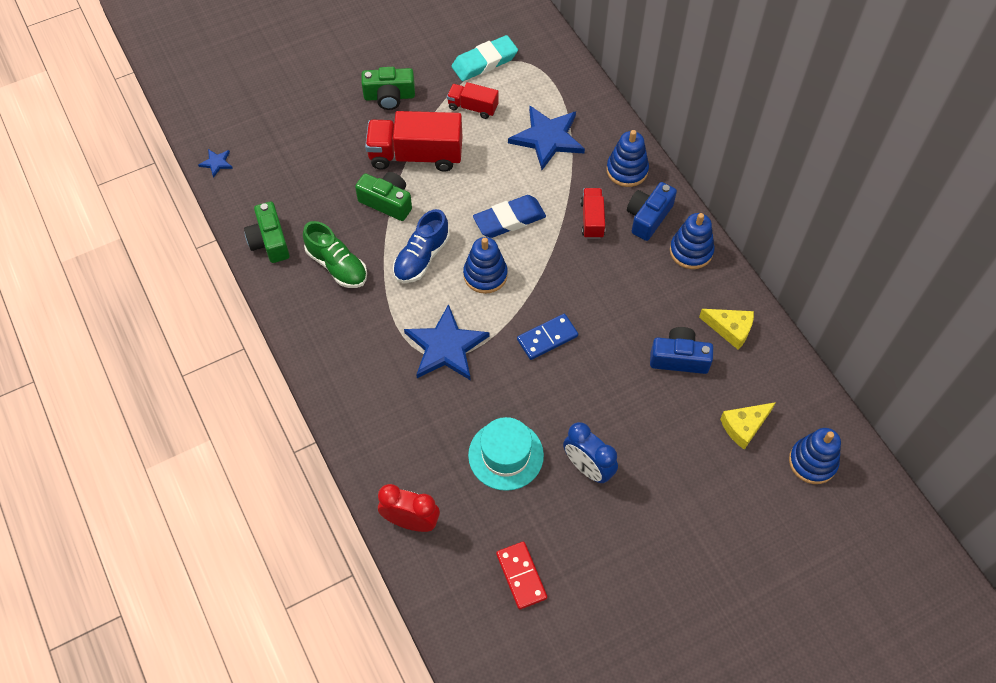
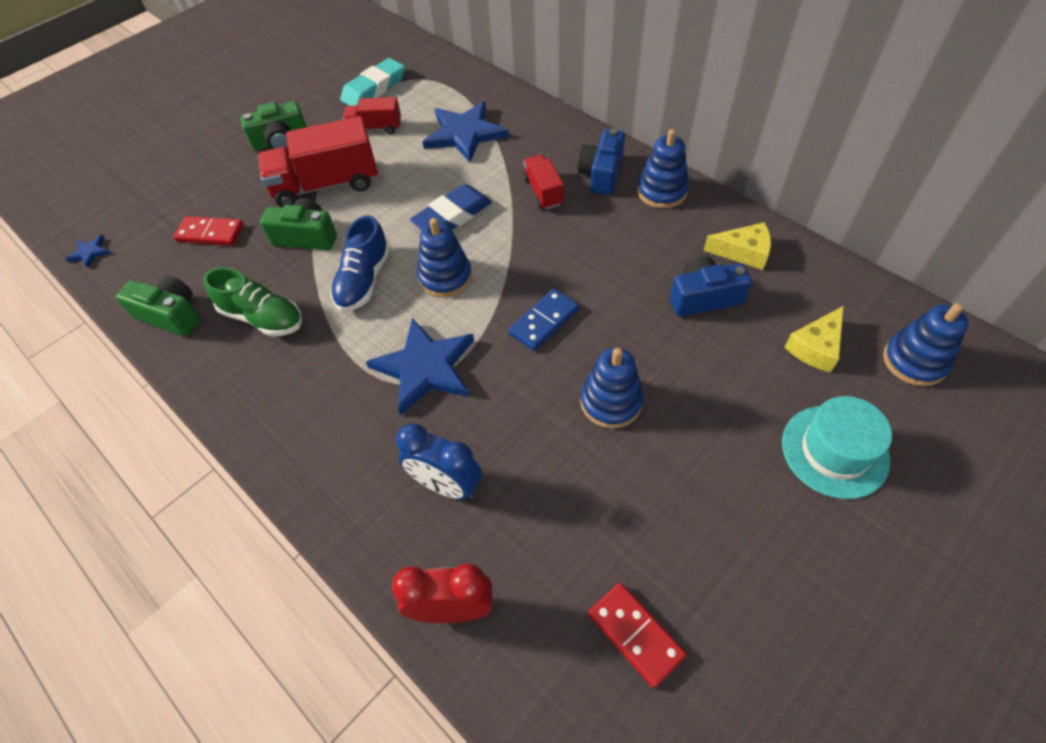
camera: 15 degrees left, 5 degrees down
(269, 241) = (171, 315): green camera -> green camera turned 150 degrees clockwise
(313, 174) = (210, 233): none -> red domino
(506, 455) = (548, 473): turquoise hat -> turquoise hat (834, 451)
(587, 468) = (658, 455): blue clock -> blue clock (446, 485)
(627, 170) = (559, 140): blue stacking toy -> blue stacking toy (611, 402)

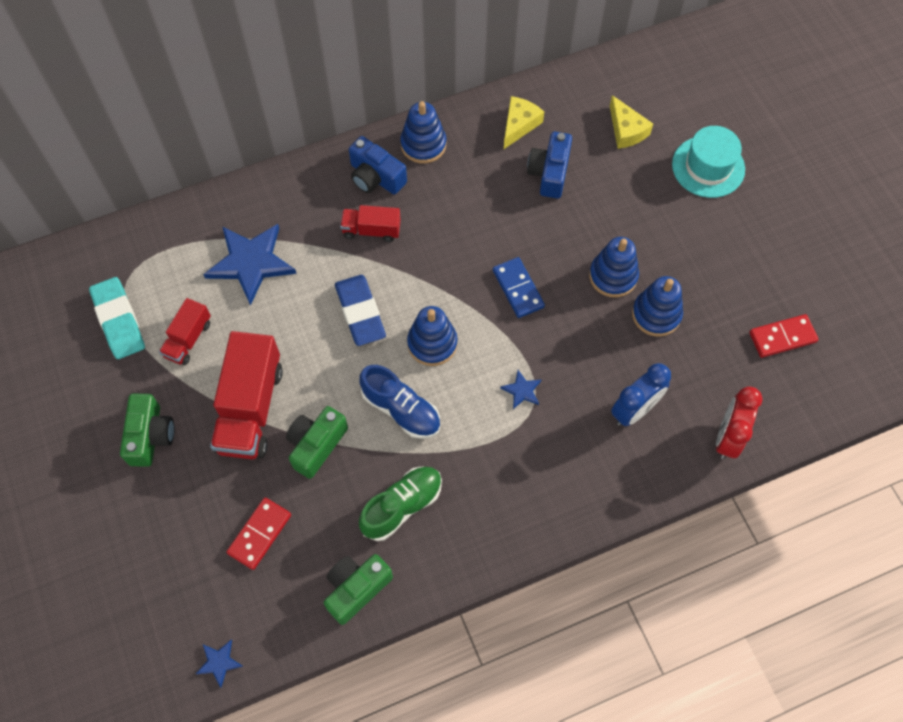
camera: 70 degrees left, 10 degrees up
(425, 367) = (522, 390): blue star -> blue star, size x0.44
(914, 361) = (663, 84): blue stacking toy -> blue stacking toy (656, 314)

